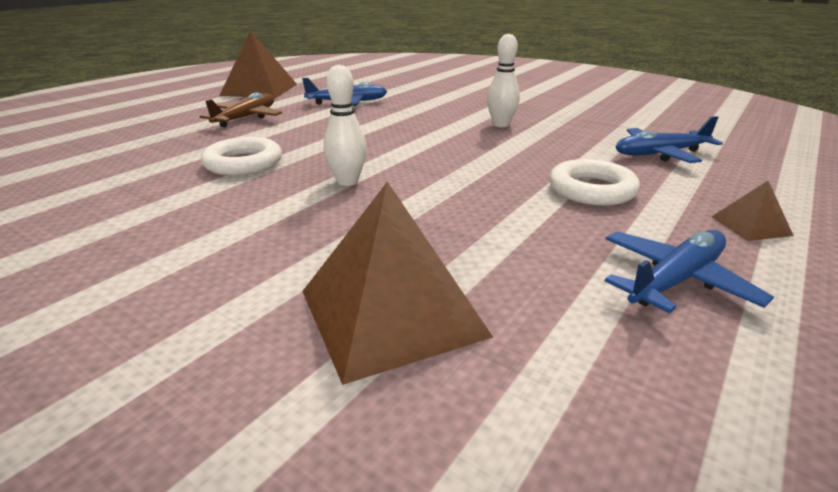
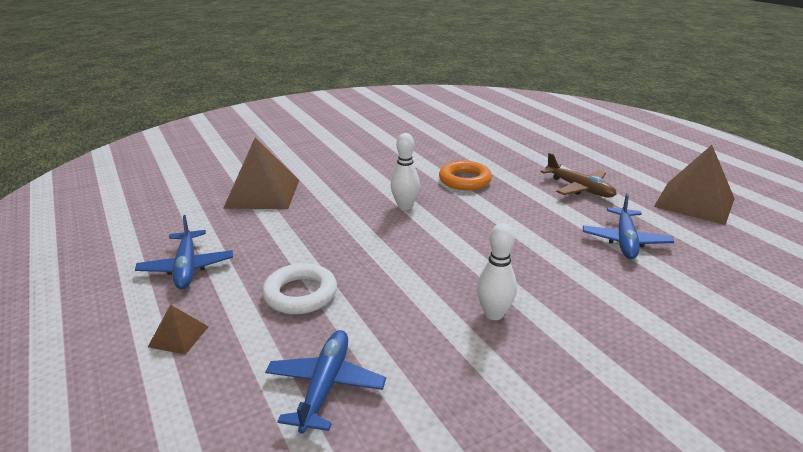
camera: 115 degrees right, 0 degrees up
(243, 163) = (464, 180): white ring -> orange ring

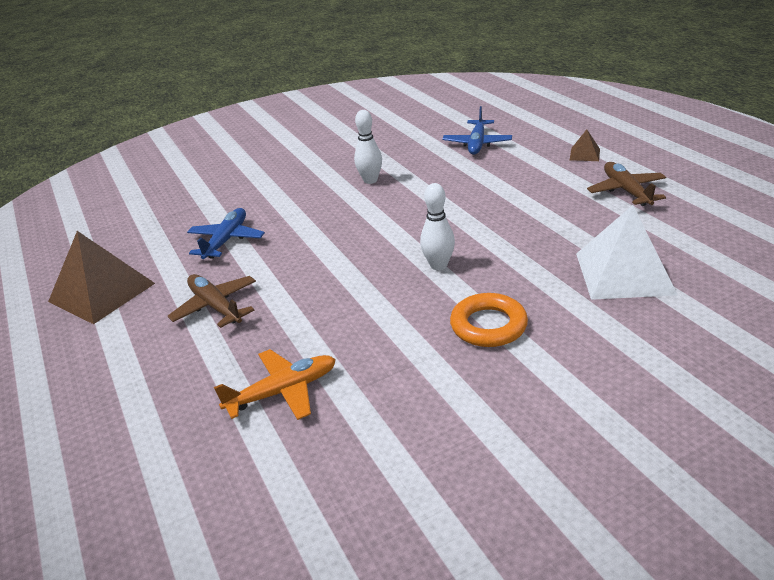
camera: 175 degrees left, 5 degrees up
(187, 267) = (626, 191): blue plane -> brown plane
(262, 193) = (624, 273): brown pyramid -> white pyramid
(300, 294) = (515, 181): white ring -> none
(464, 180) = (358, 313): orange ring -> orange ring (488, 325)
(497, 149) = (282, 392): none -> orange plane

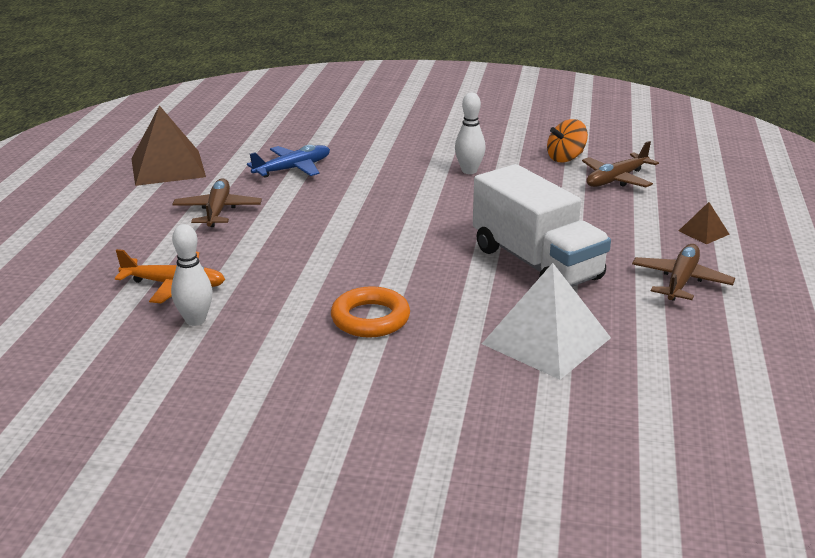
camera: 35 degrees right, 5 degrees down
(421, 143) = (565, 158): none -> orange spinning top
(438, 265) = (409, 259): white bowling pin -> white bowling pin (195, 320)
(477, 143) = (616, 179): blue plane -> brown plane
(526, 223) = (536, 263): none -> white truck

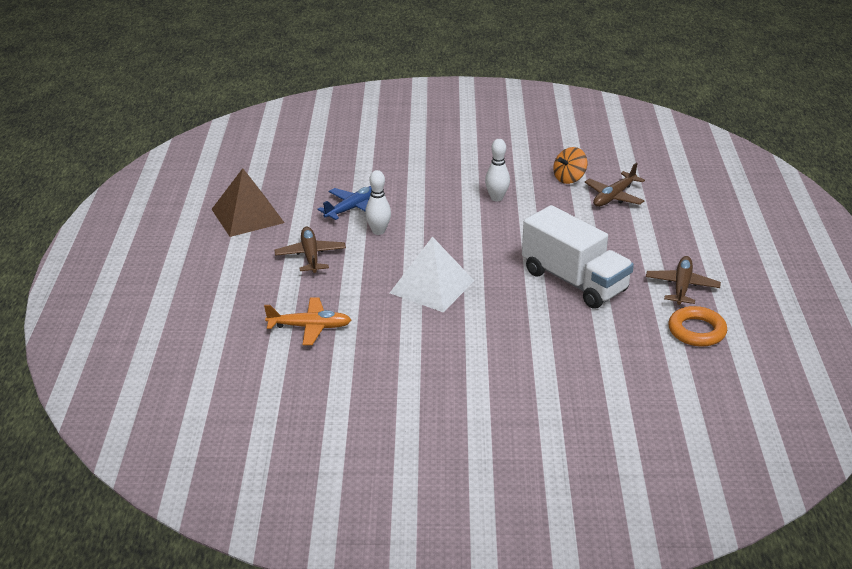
camera: 10 degrees left, 5 degrees up
(195, 320) = (340, 355): white bowling pin -> white bowling pin (378, 231)
(370, 318) = (469, 341): orange ring -> orange ring (696, 331)
(546, 341) = (599, 345): white pyramid -> white pyramid (432, 287)
(703, 232) = (689, 241): brown pyramid -> none

